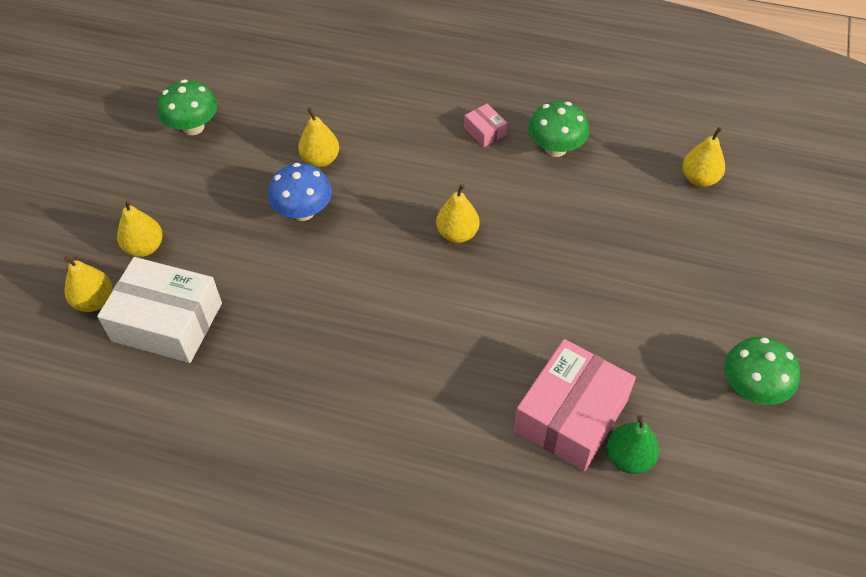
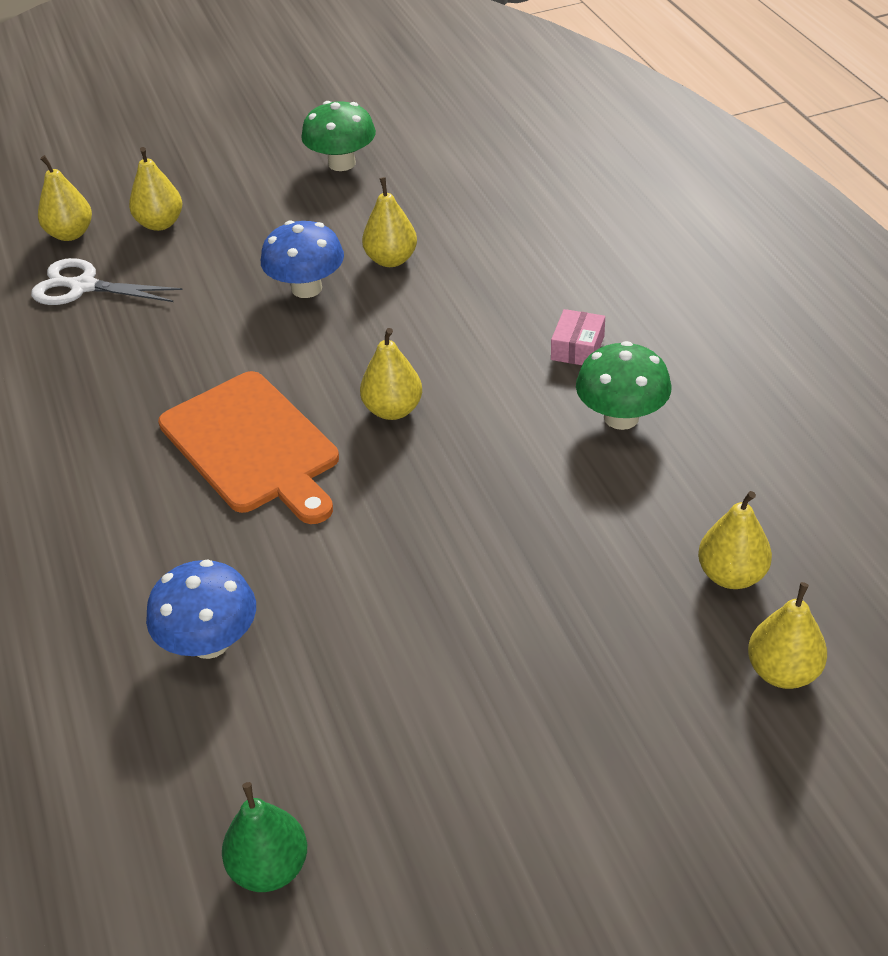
camera: 55 degrees right, 10 degrees down
(167, 322) = (84, 286): white box -> white scissors
(425, 313) = (253, 446): none -> orange cutting board
(571, 415) = (210, 642): pink box -> blue mushroom
(629, 458) = (188, 729): green pear -> green pear (270, 867)
(752, 388) = (407, 808): green mushroom -> none
(771, 200) = (783, 672): none -> yellow pear

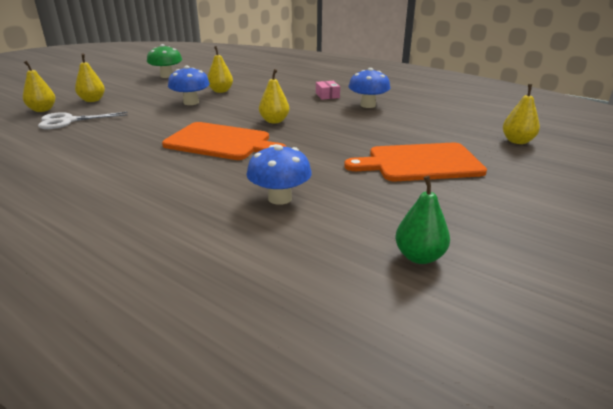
camera: 35 degrees left, 15 degrees down
(512, 653) = (420, 163): none -> orange cutting board
(621, 417) = (368, 105): green mushroom -> blue mushroom
(731, 575) = (463, 127): yellow pear -> none

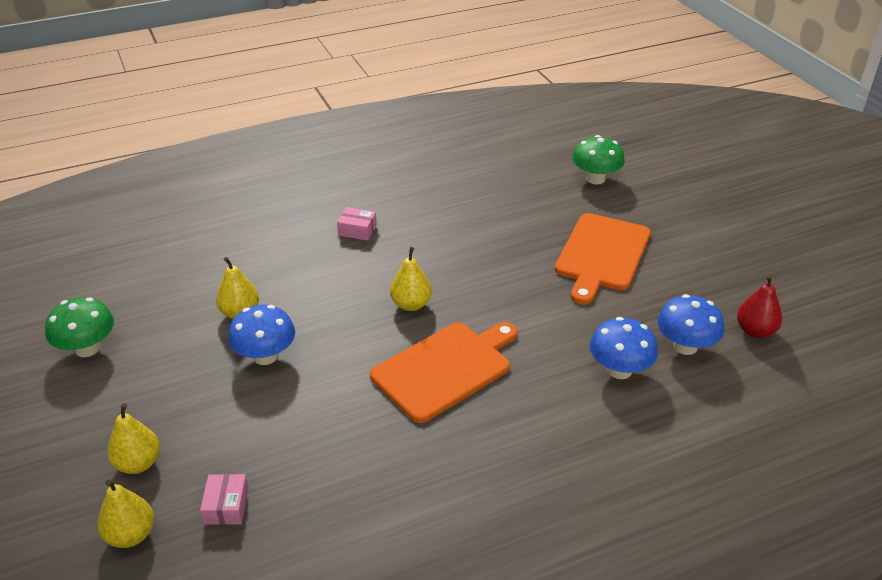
camera: 60 degrees left, 10 degrees up
(68, 121) = (226, 506): white scissors -> pink box
(368, 105) = (422, 216): blue mushroom -> blue mushroom (685, 346)
(419, 256) = (755, 331): green pear -> red pear
(517, 141) = (595, 179): yellow pear -> green mushroom

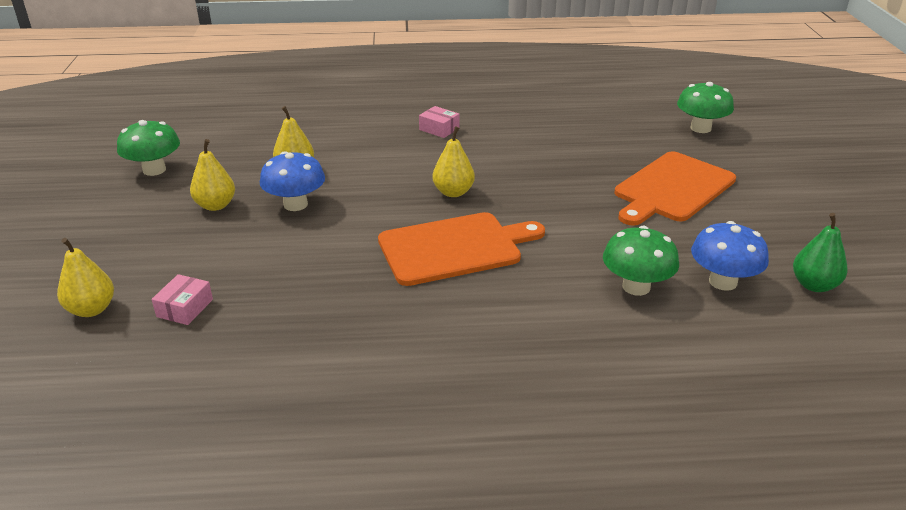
camera: 20 degrees right, 5 degrees down
(138, 463) = (135, 259): yellow pear -> yellow pear (215, 205)
(619, 370) = (636, 287): blue mushroom -> green mushroom
(755, 331) = (814, 285): red pear -> green pear

